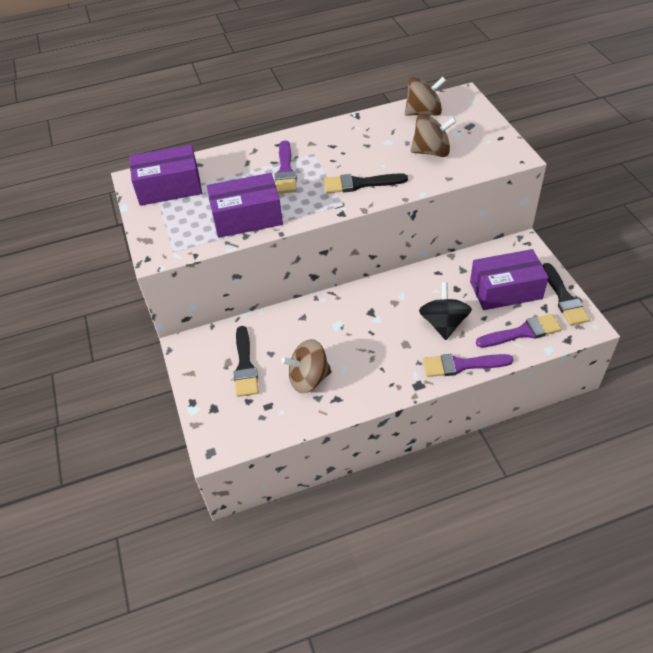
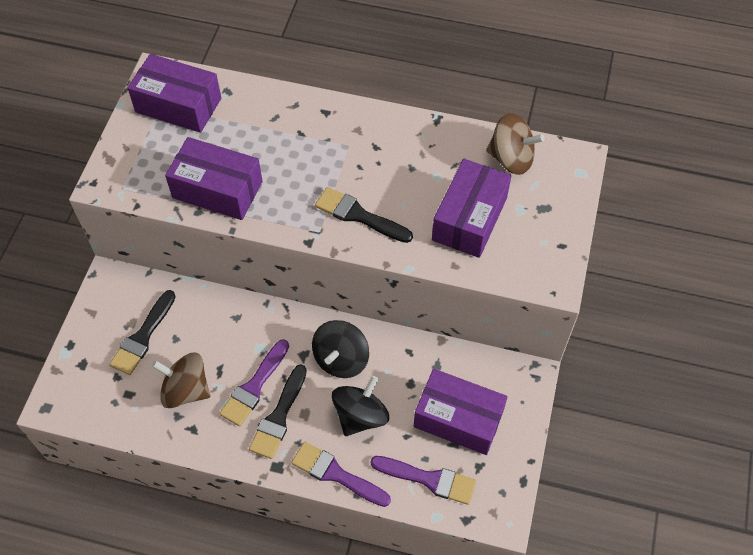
camera: 30 degrees right, 10 degrees up
(285, 171) = (301, 152): purple brush -> purple brush (254, 386)
(398, 300) = (341, 359): none -> black spinning top
(431, 152) = (469, 219): brown spinning top -> purple box
(564, 298) = (510, 469): black brush -> black brush (279, 416)

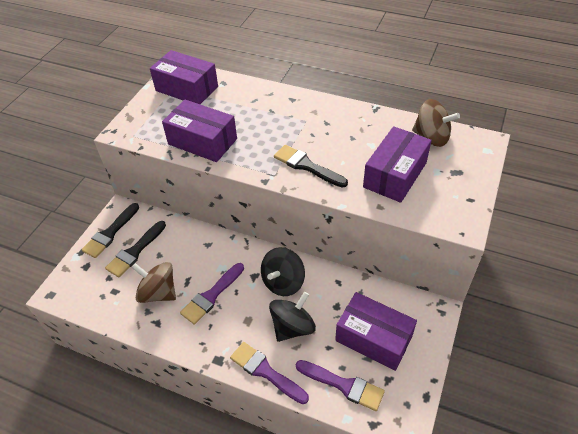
camera: 10 degrees right, 10 degrees down
(279, 416) = (227, 320): black brush -> black brush (110, 233)

